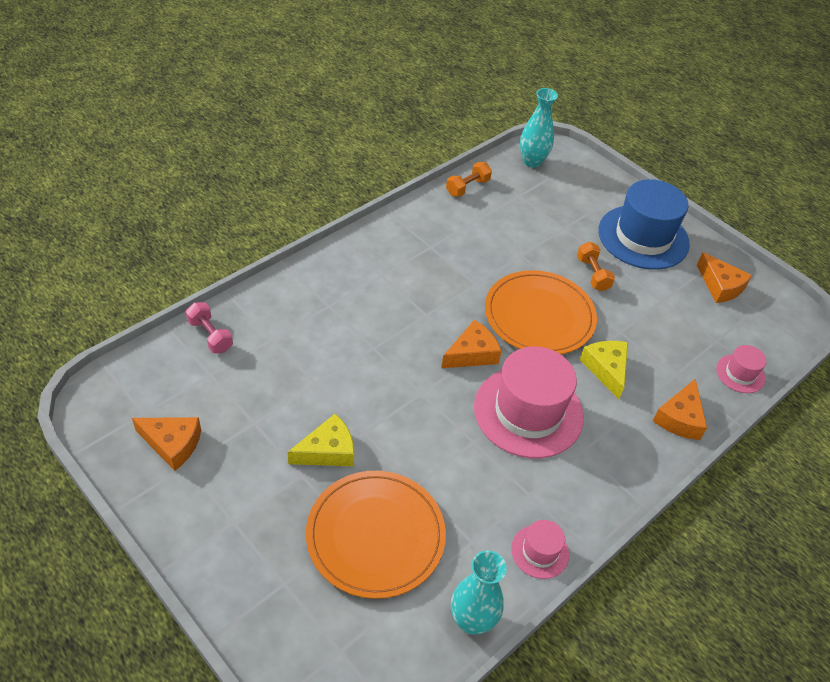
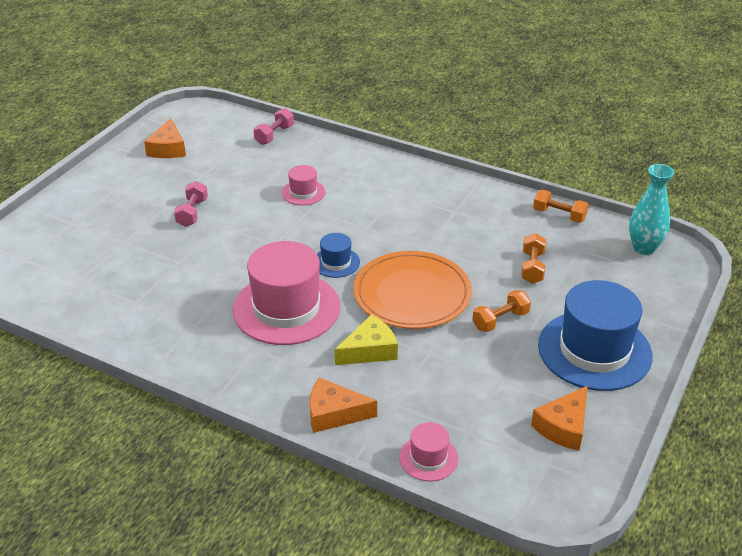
camera: 75 degrees right, 10 degrees down
(328, 451) = (192, 213): yellow cheese -> pink dumbbell
(375, 535) = (124, 253): orange plate -> none
(472, 354) = (336, 262): orange cheese -> blue hat
(472, 620) = (64, 316): turquoise vase -> none
(532, 230) = (532, 267): none -> orange dumbbell
(540, 551) = (138, 341): pink hat -> pink hat (303, 192)

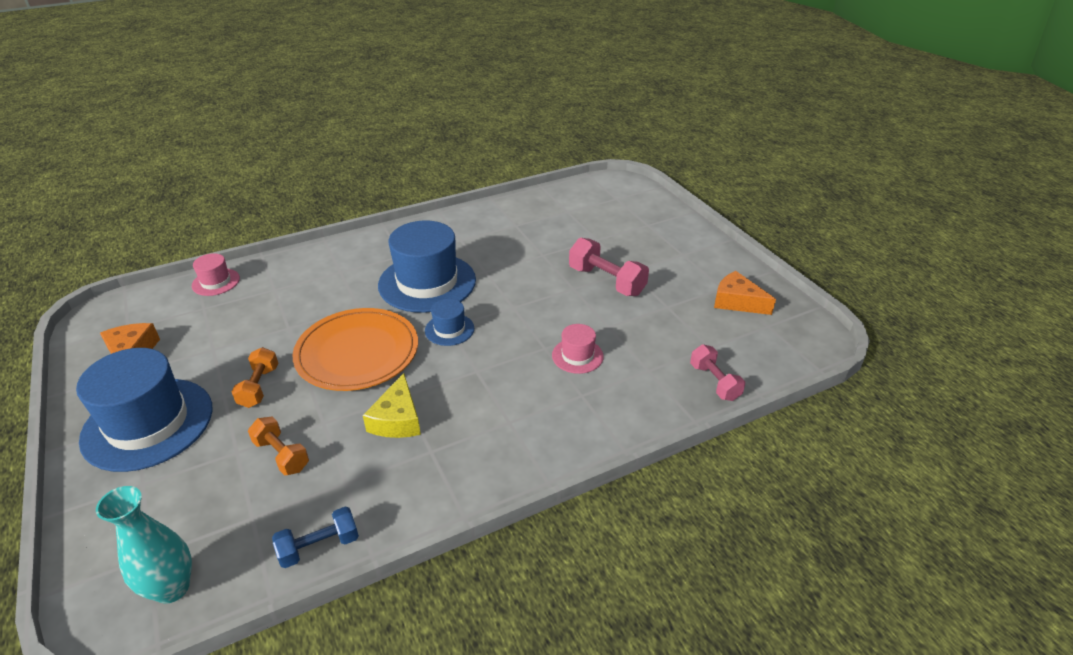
camera: 125 degrees right, 0 degrees up
(192, 213) = (606, 281): pink dumbbell -> pink dumbbell, size x1.53
(286, 308) = (427, 282): pink hat -> blue hat
(334, 413) = (304, 262): orange cheese -> none
(369, 350) = (332, 301): yellow cheese -> yellow cheese (397, 419)
(559, 215) = (319, 546): orange dumbbell -> blue dumbbell

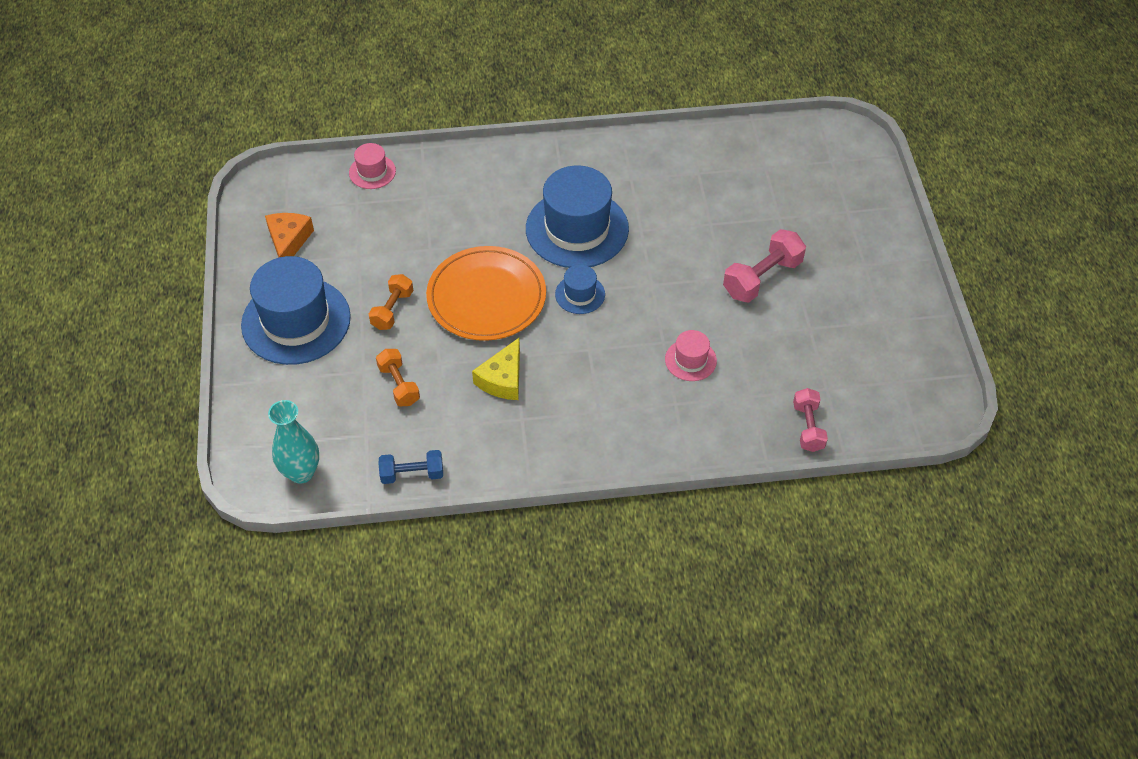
camera: 20 degrees right, 15 degrees up
(606, 281) = (762, 278): pink dumbbell -> pink dumbbell turned 75 degrees clockwise
(737, 302) = (887, 343): orange cheese -> none

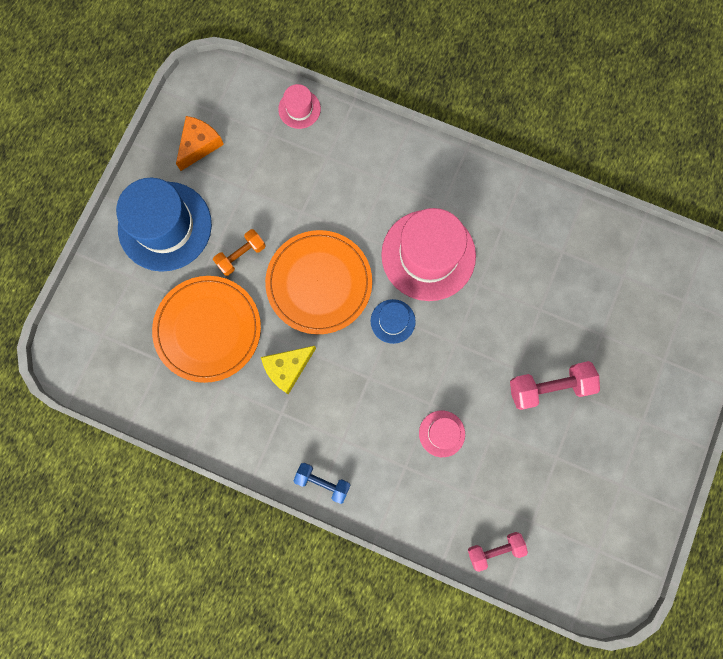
camera: 30 degrees right, 25 degrees up
(301, 472) = (97, 368): turquoise vase -> none
(399, 385) = (208, 329): orange dumbbell -> orange plate
(412, 474) = (174, 416): blue dumbbell -> blue dumbbell (322, 482)
(577, 229) = (428, 255): blue hat -> pink hat
(808, 427) = (495, 549): pink dumbbell -> pink dumbbell turned 45 degrees clockwise

